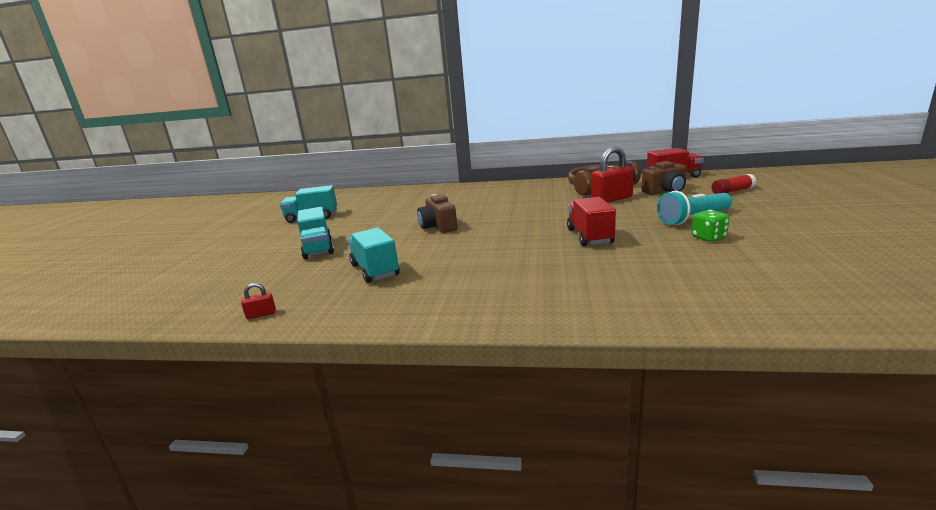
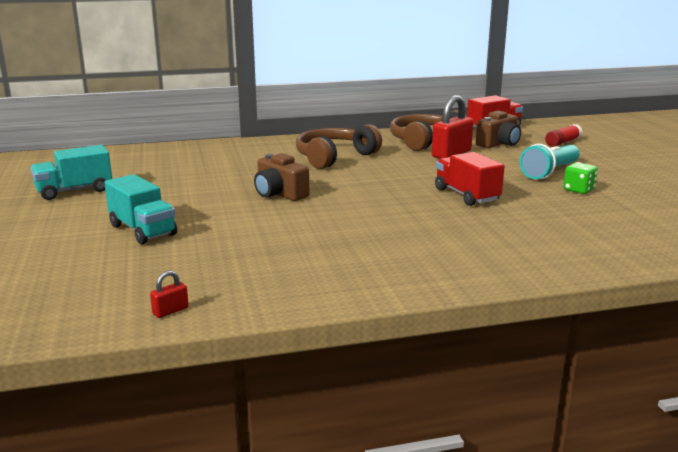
camera: 25 degrees left, 0 degrees up
(375, 270) = (259, 249): turquoise truck -> none
(510, 199) = (334, 157): none -> brown headphones

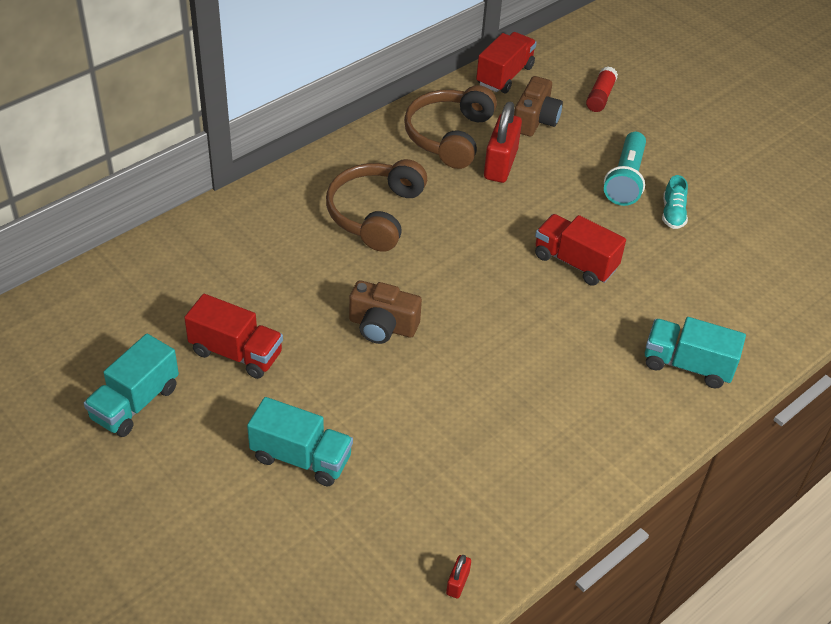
camera: 30 degrees left, 25 degrees up
(165, 186) = (236, 353): none -> red truck
(520, 254) = (687, 365): none -> turquoise truck
(578, 190) = (672, 214): green dice -> turquoise shoe

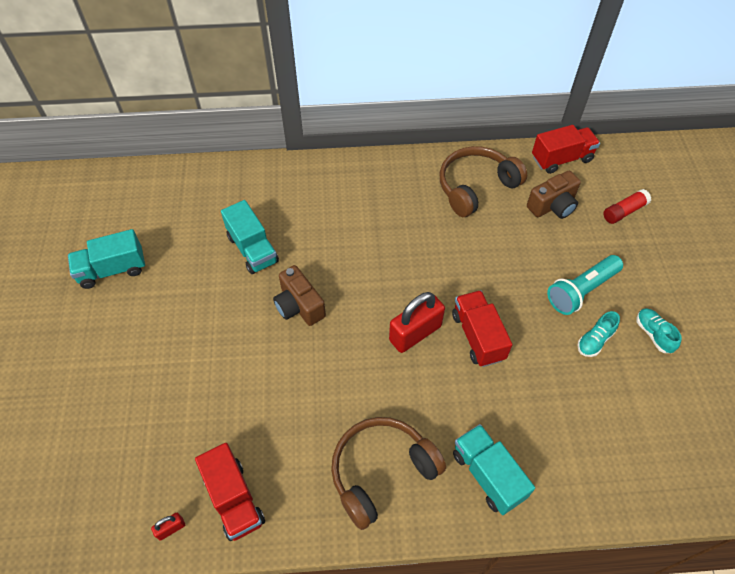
camera: 40 degrees right, 10 degrees up
(236, 353) = (196, 271): red truck -> red truck (234, 499)
(301, 458) = (165, 368): turquoise truck -> turquoise truck (252, 249)
(375, 214) = (370, 220): brown headphones -> brown headphones (381, 472)
(500, 164) = (493, 228): red padlock -> red padlock (415, 333)
(712, 184) = (653, 334): none -> turquoise shoe

